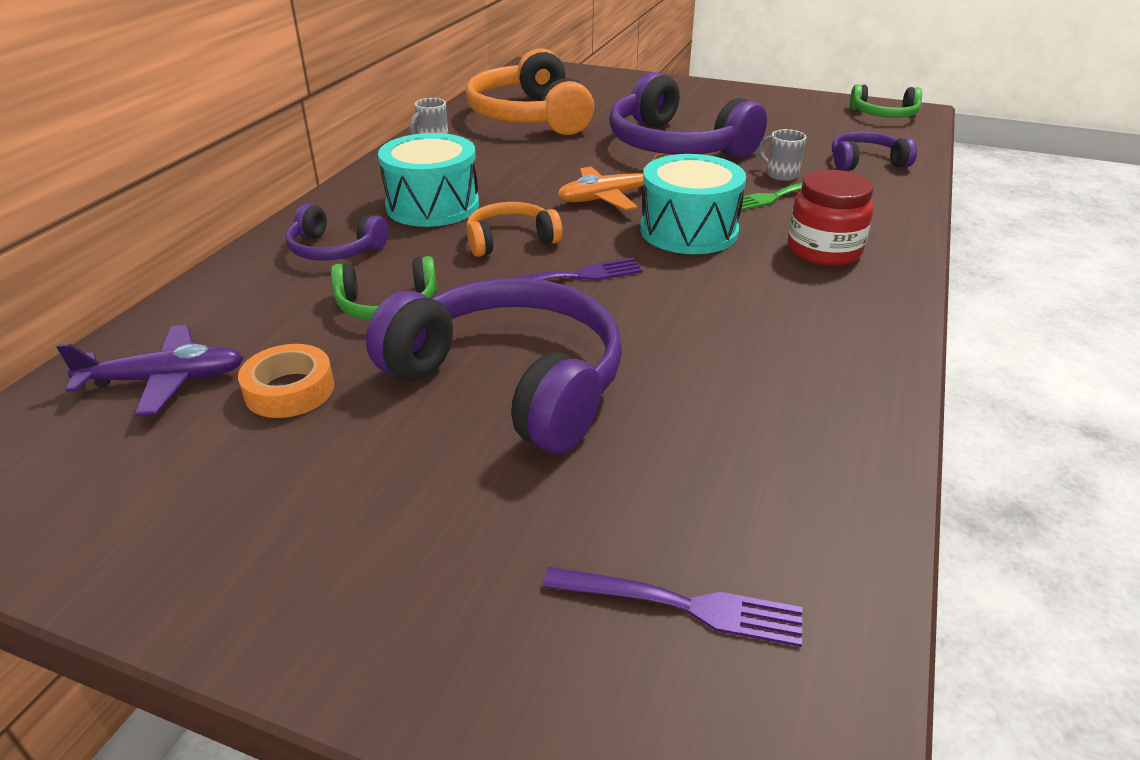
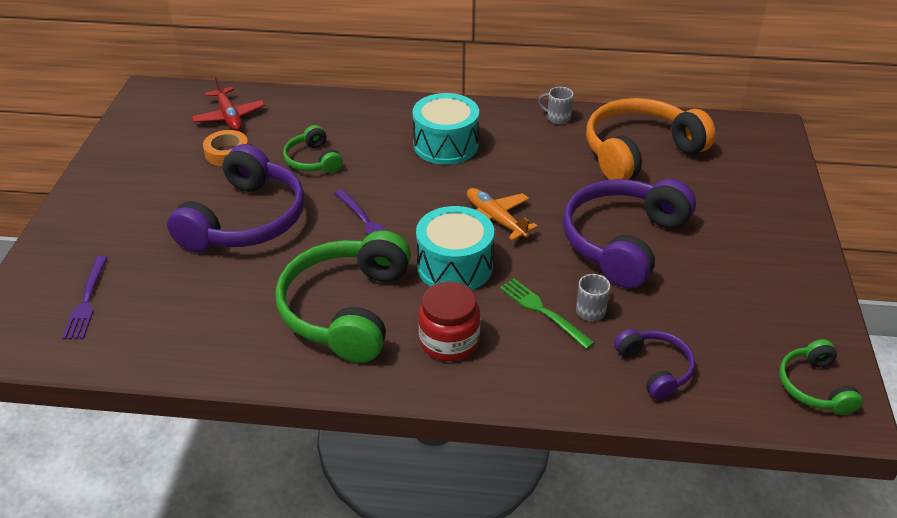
camera: 75 degrees right, 5 degrees up
(165, 380) = (229, 117): purple plane -> red plane
(334, 249) = (371, 125): purple headphones -> none
(510, 240) = (407, 187): orange headphones -> none
(757, 310) = (346, 309): none -> green headphones

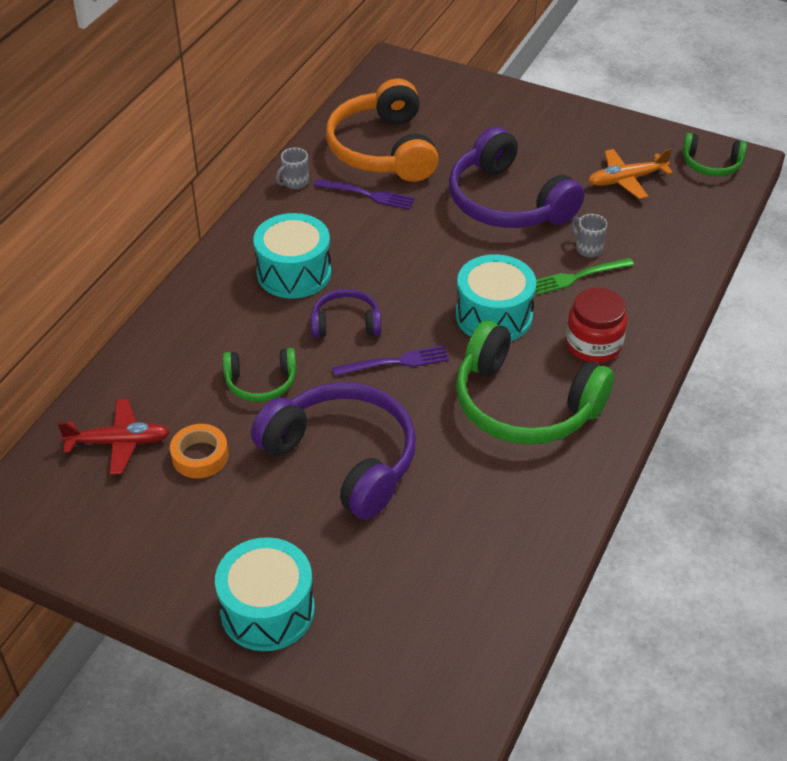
camera: 70 degrees left, 5 degrees up
(86, 220) = (267, 610): none -> turquoise drum
(86, 301) = (423, 619): purple fork -> purple fork (368, 195)
(495, 219) = (437, 270): orange plane -> orange plane (626, 180)
(655, 369) = (667, 235): purple headphones -> purple headphones (346, 323)

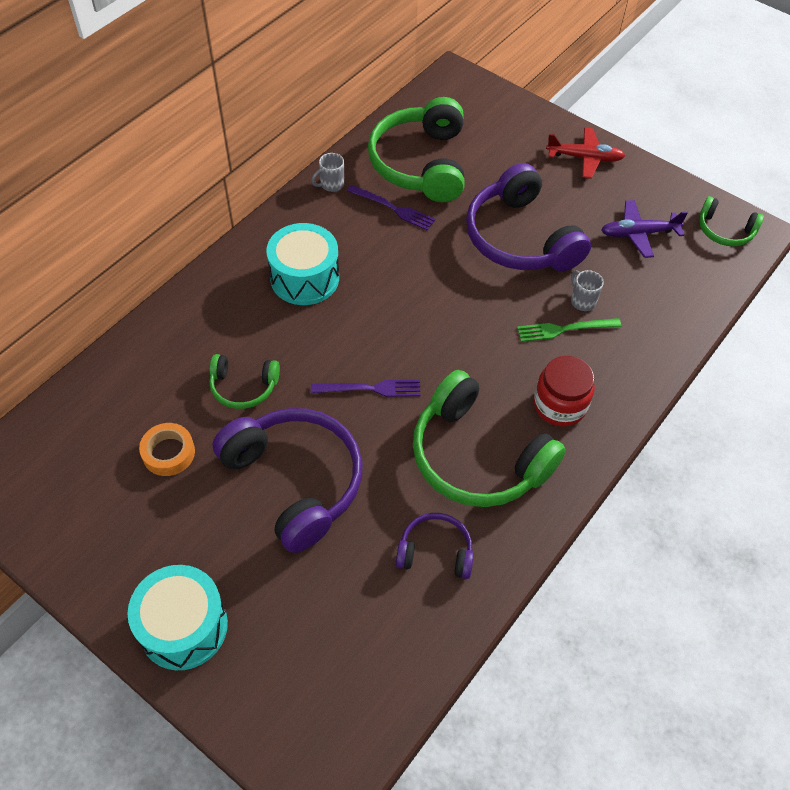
camera: 10 degrees right, 10 degrees up
(119, 442) = (102, 425): red plane -> red plane (585, 158)
(346, 323) = (336, 339): purple headphones -> purple headphones (435, 552)
(383, 149) = (420, 163): orange headphones -> green headphones
(494, 316) = (474, 356): turquoise drum -> none
(626, 180) = (638, 233): orange plane -> purple plane

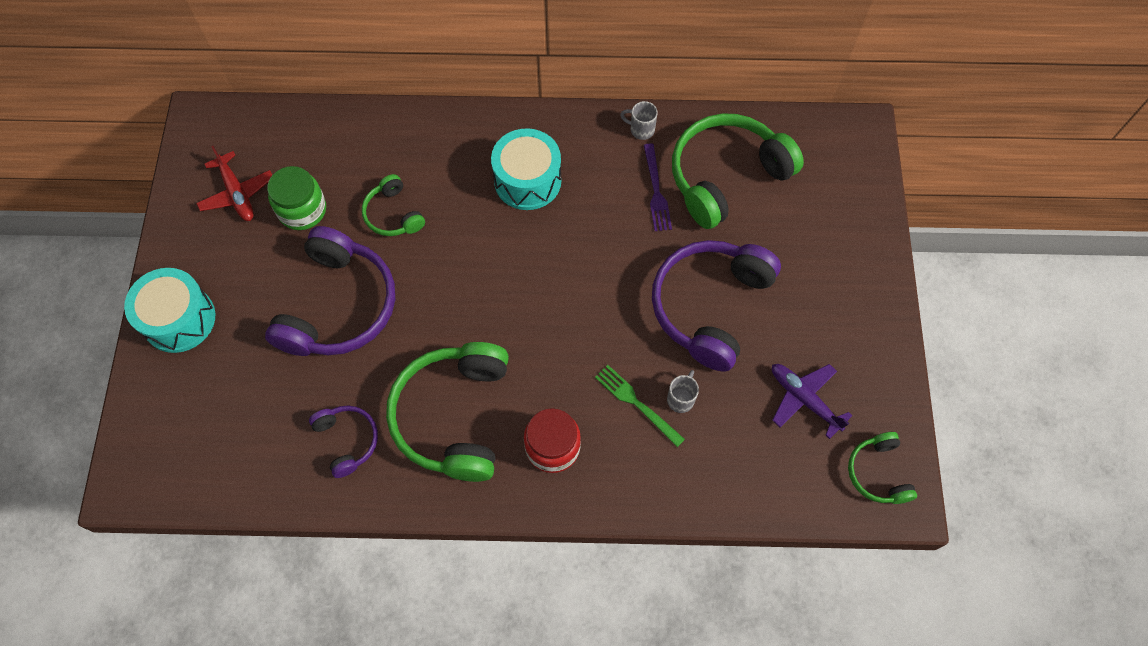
camera: 55 degrees right, 10 degrees up
(168, 453) = (302, 210): orange tape -> green jar
(371, 389) = (459, 299): purple fork -> none
(585, 158) = (859, 299): red plane -> red plane (237, 193)

